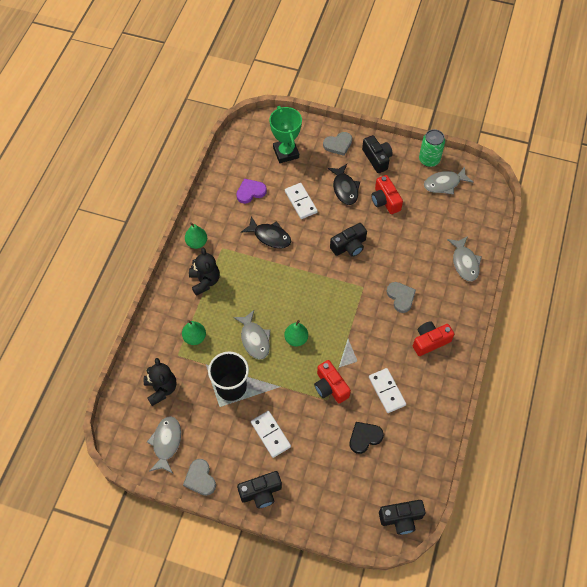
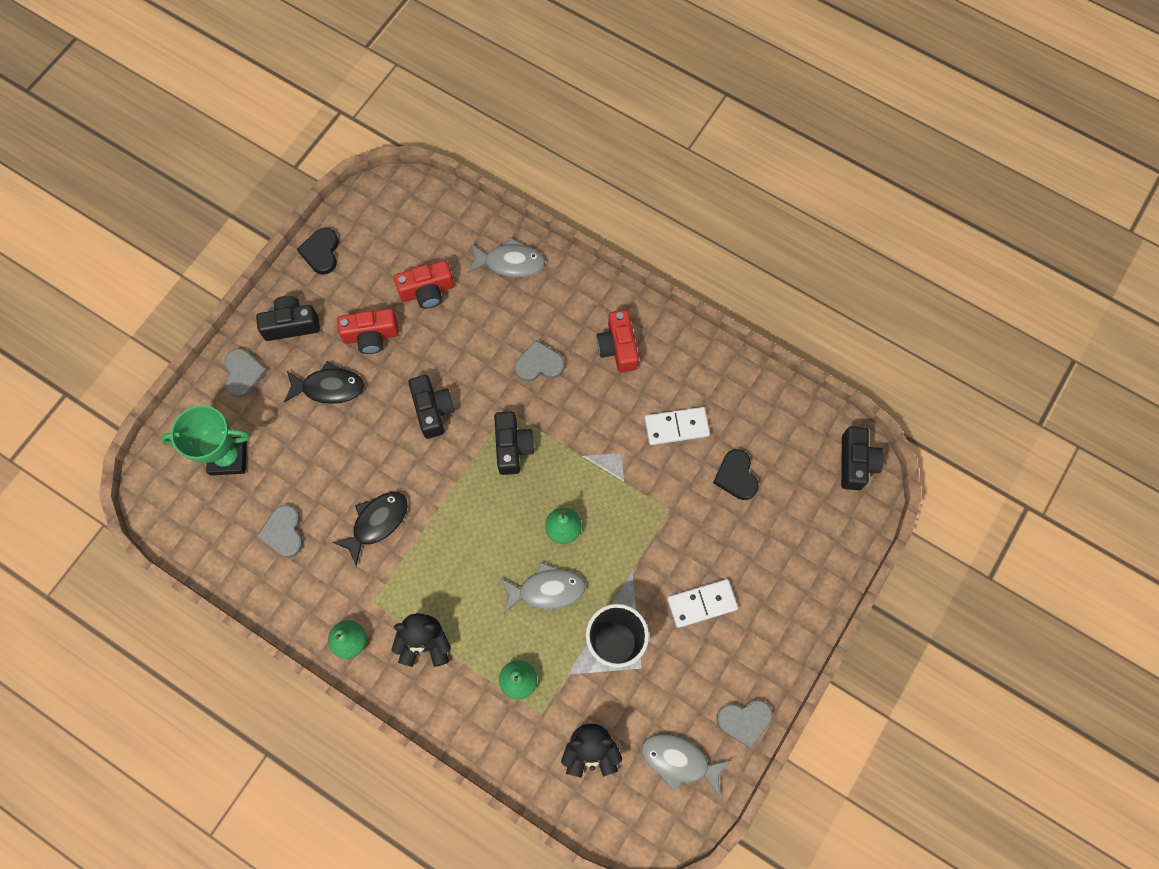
camera: 75 degrees left, 10 degrees up
(250, 192) = (284, 532): purple heart -> grey heart
(261, 492) = (783, 638): black camera -> black camera (512, 447)
(301, 202) = (330, 459): white domino -> none
(330, 387) = (651, 501): red camera -> red camera (427, 291)
(429, 160) = (321, 252): green can -> black heart
(444, 183) = (371, 245): grey fish -> none

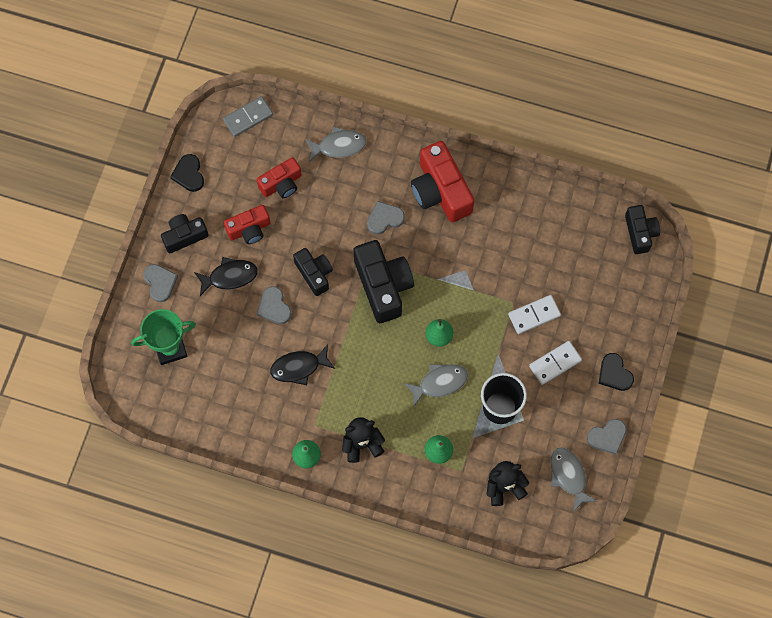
camera: 15 degrees left, 0 degrees up
(284, 532) = (231, 392): grey heart -> grey heart (274, 307)
(377, 523) = (299, 367): black fish -> black fish turned 135 degrees counterclockwise
(413, 203) = (248, 117): none -> grey domino
(512, 447) = (383, 286): black camera -> black camera, size x1.67
(618, 347) = (440, 191): red camera -> red camera, size x1.67
(676, 427) = (501, 240): white domino -> white domino (534, 315)
(679, 761) = (568, 476): grey fish -> grey fish turned 60 degrees clockwise
(736, 476) = (555, 265): black heart -> black heart (614, 374)

